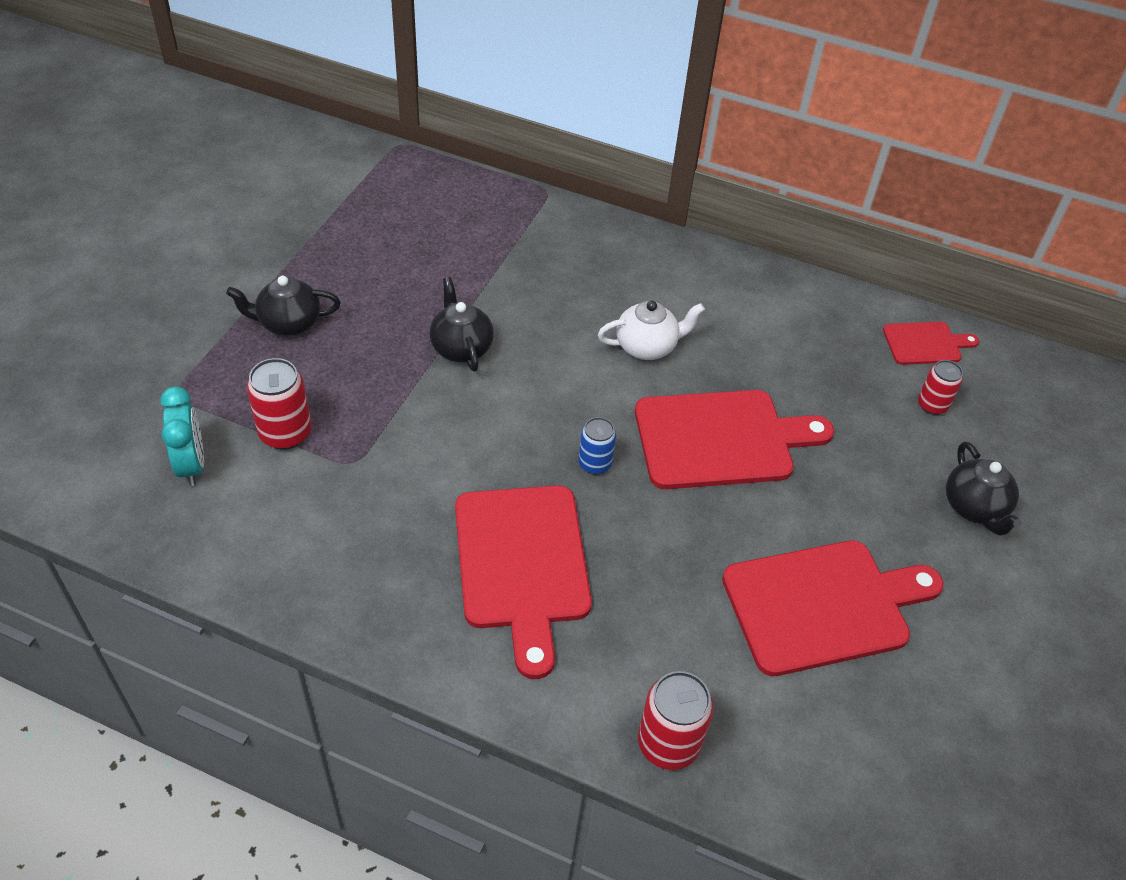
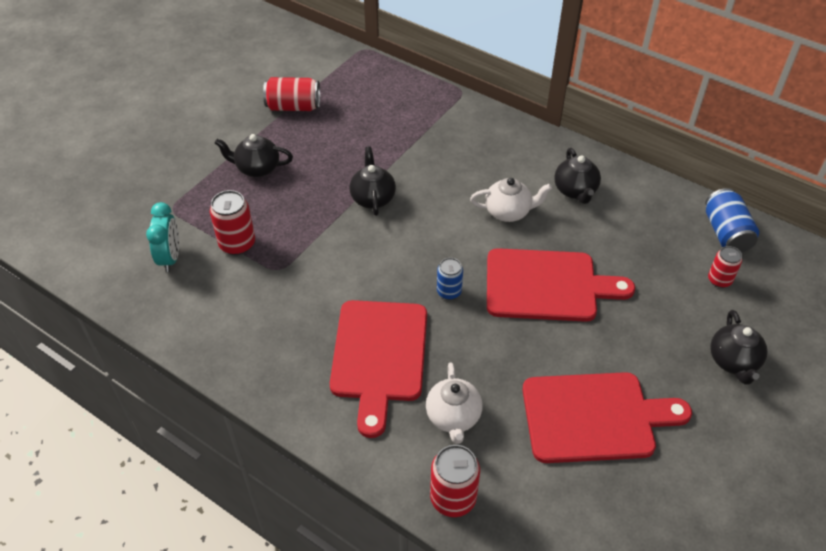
camera: 15 degrees right, 0 degrees up
(320, 232) = (293, 107): none -> red can
(642, 633) = (453, 417): none -> white teapot
(726, 309) = (575, 191): none -> black teapot
(925, 344) = (726, 233): red cutting board -> blue can

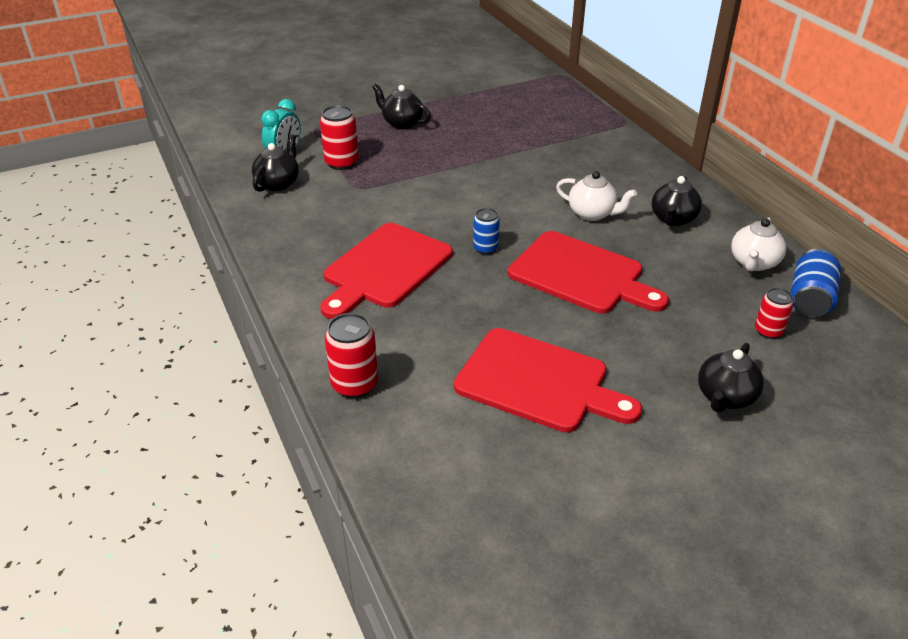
camera: 30 degrees right, 10 degrees down
(293, 107) = (467, 94): red can -> none
(373, 198) = (478, 168): black teapot -> black teapot (278, 183)
(453, 417) = (408, 331): white teapot -> white teapot (753, 263)

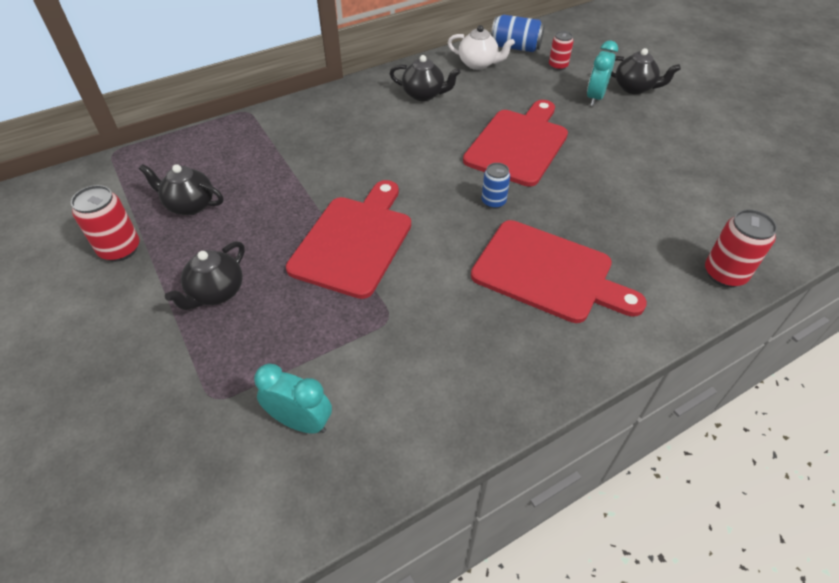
camera: 95 degrees left, 10 degrees up
(278, 183) = (382, 413): black teapot -> black teapot (190, 205)
(341, 163) = (324, 345): red can -> red can (120, 249)
(538, 382) = (663, 167): red cutting board -> red cutting board (354, 241)
(592, 213) = (421, 136): white teapot -> none
(691, 352) = (595, 97): none -> turquoise clock

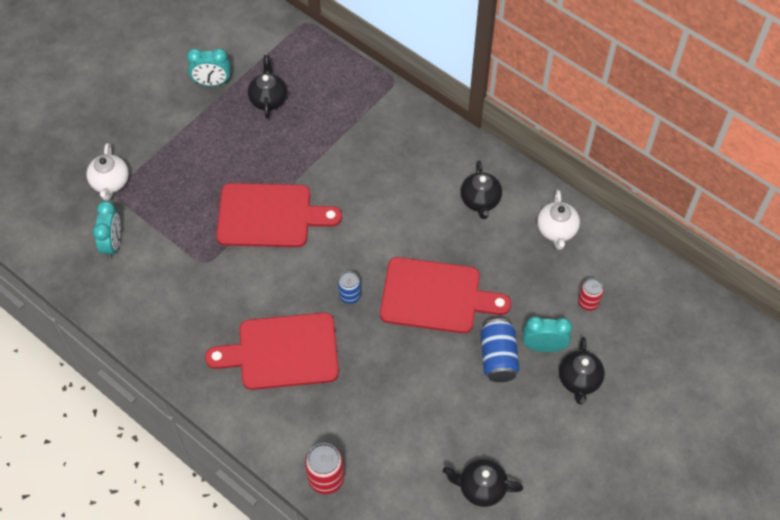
camera: 70 degrees right, 10 degrees up
(120, 249) = (212, 83): red can -> turquoise clock
(192, 401) = (110, 183): none -> white teapot
(216, 292) = (193, 155): black teapot -> black teapot (481, 488)
(515, 47) = (607, 255): blue can -> blue can (498, 357)
(548, 273) = (282, 352): red cutting board -> red cutting board turned 75 degrees clockwise

